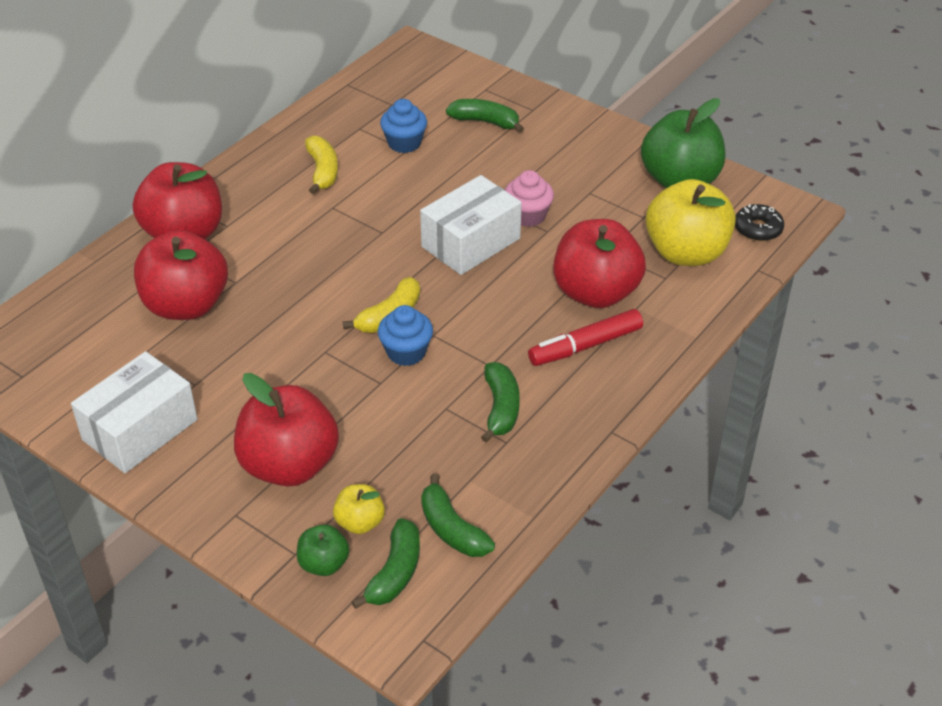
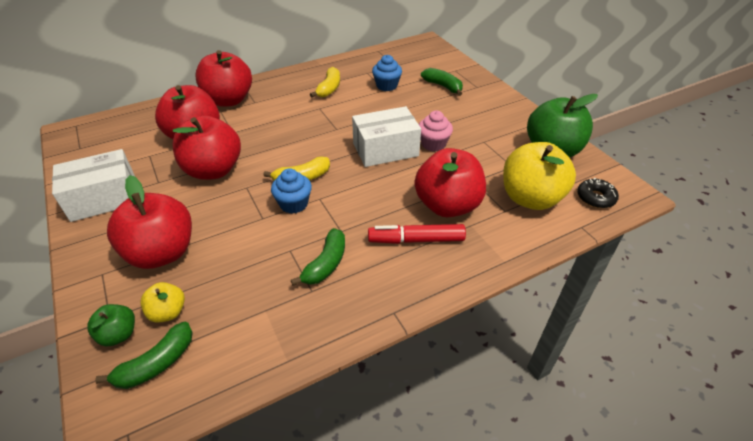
camera: 25 degrees right, 0 degrees up
(259, 343) = (213, 170): none -> red apple
(452, 529) = (222, 345): green banana -> none

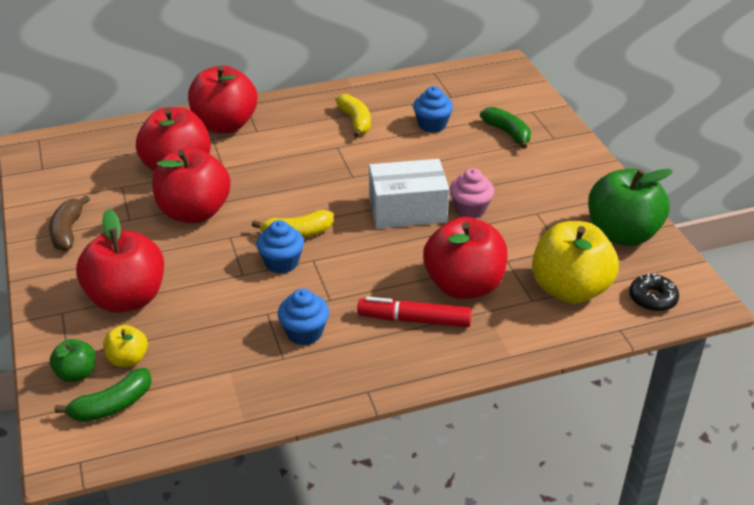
camera: 10 degrees right, 5 degrees down
(104, 198) = (68, 231): white box -> brown banana
(326, 264) = (304, 333): green banana -> blue cupcake
(329, 88) = (355, 121): yellow banana -> yellow banana turned 45 degrees counterclockwise

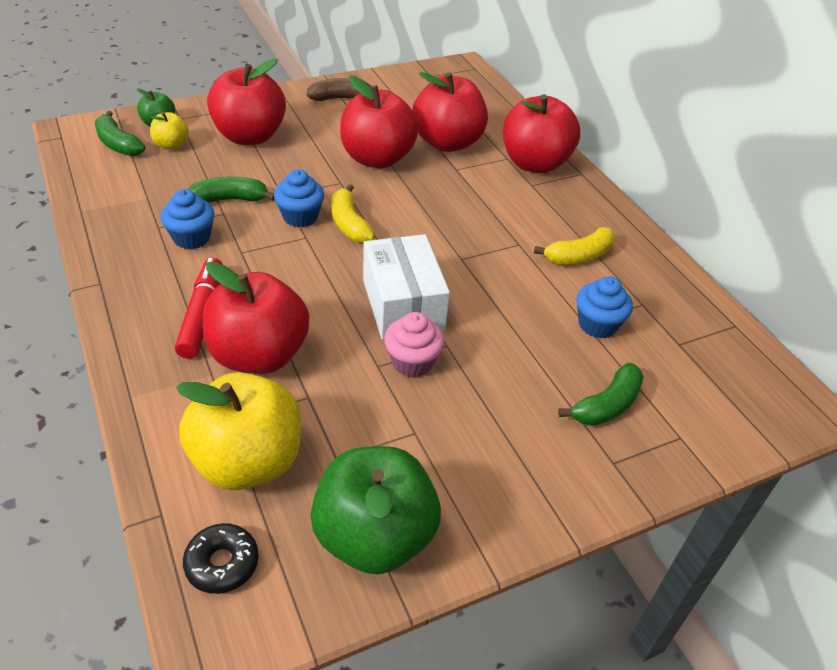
camera: 80 degrees right, 5 degrees up
(244, 309) = (230, 199): none -> green banana

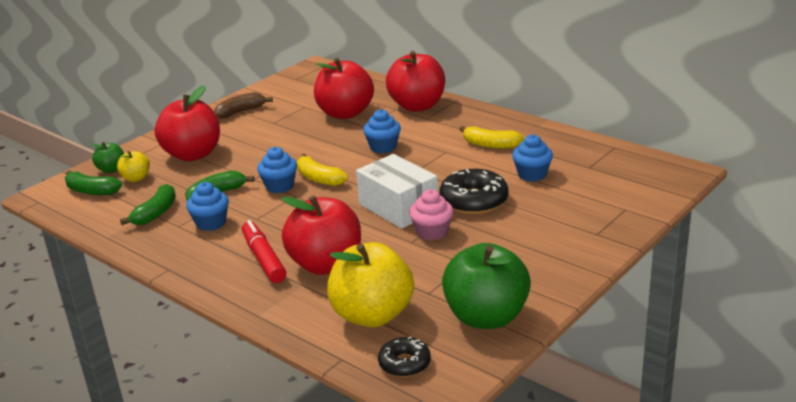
camera: 20 degrees left, 15 degrees down
(377, 159) = (303, 137): red apple -> none
(452, 208) = (383, 147): none -> blue cupcake
(497, 335) = (474, 201): none -> black donut
(578, 256) = (490, 145): yellow banana -> yellow banana turned 75 degrees clockwise
(606, 405) = (570, 210): green banana -> green banana (155, 213)

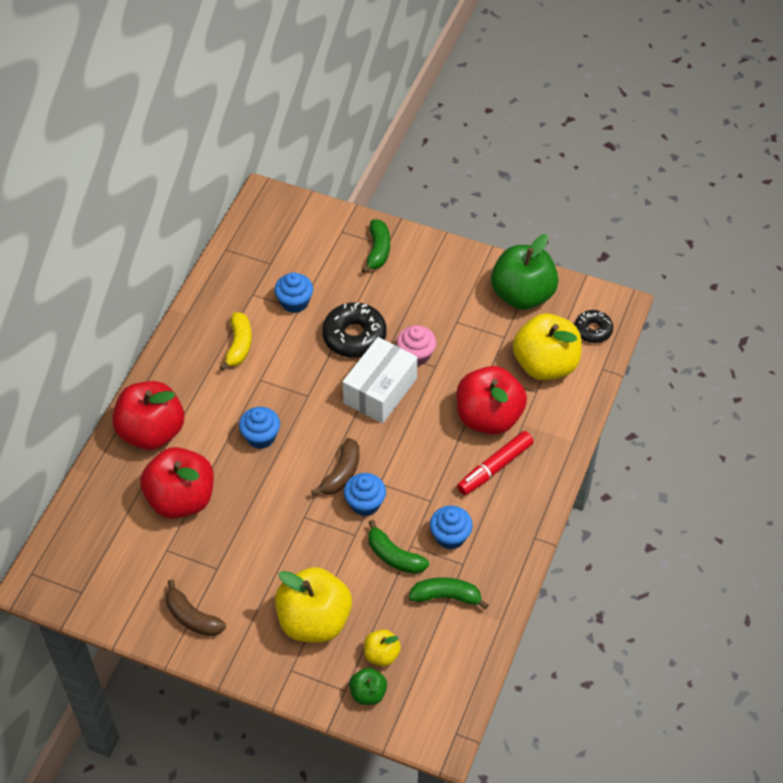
camera: 110 degrees left, 25 degrees up
(91, 191) = (419, 688): green banana -> green banana (378, 251)
(193, 154) = (314, 620): red apple -> yellow apple
(319, 178) = (341, 473): yellow banana -> brown banana

